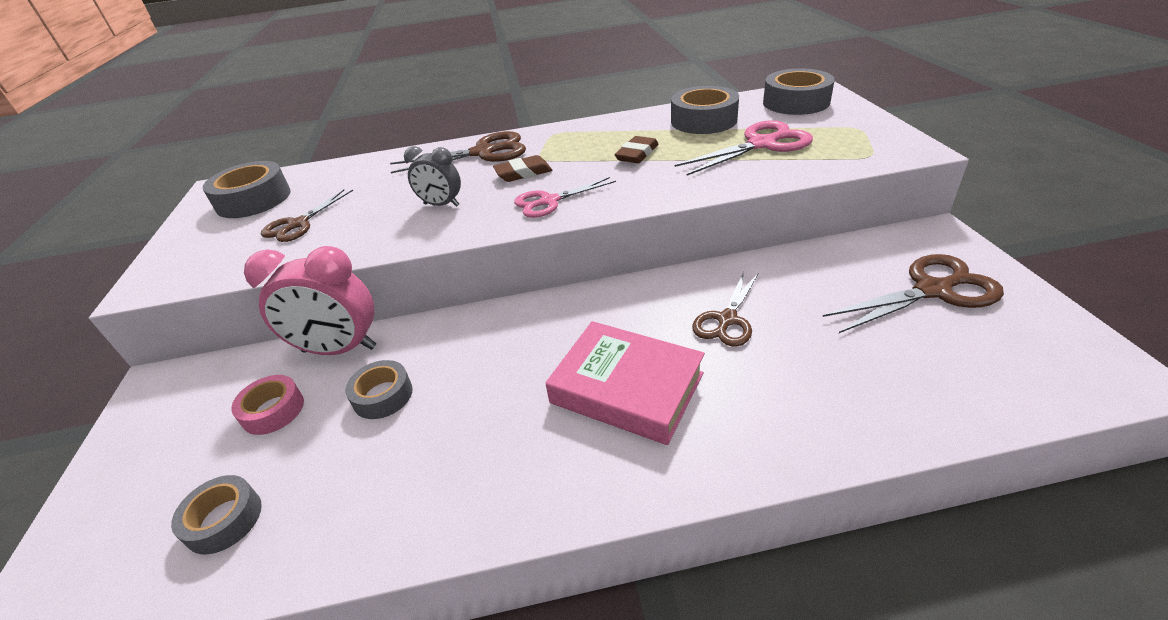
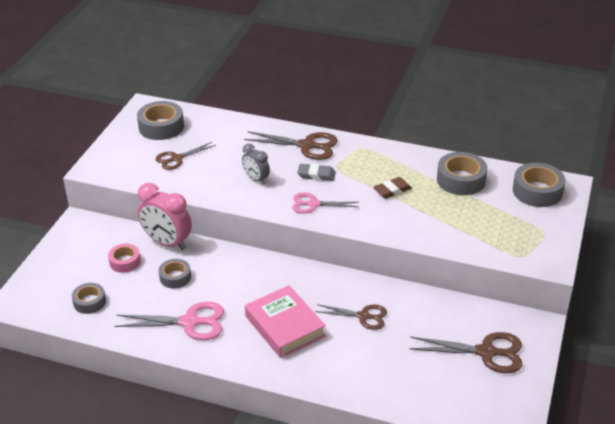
camera: 25 degrees right, 0 degrees up
(523, 173) = (316, 175): brown eraser -> grey eraser
(727, 320) = (363, 316): brown scissors -> brown scissors turned 135 degrees counterclockwise
(761, 144) = (471, 217): pink scissors -> pink scissors (189, 322)

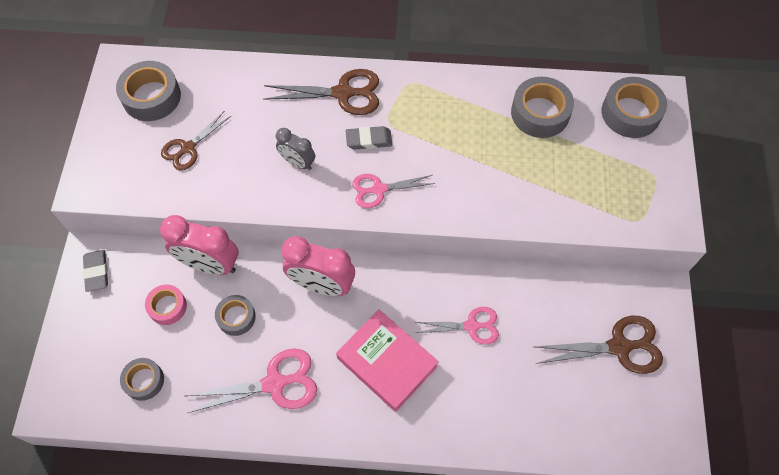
camera: 15 degrees left, 25 degrees up
(80, 232) = (97, 272): none -> grey eraser
(250, 270) = (322, 285): none -> pink clock
(363, 316) = (472, 326): brown scissors -> pink scissors
(392, 190) = (465, 146): brown eraser -> none

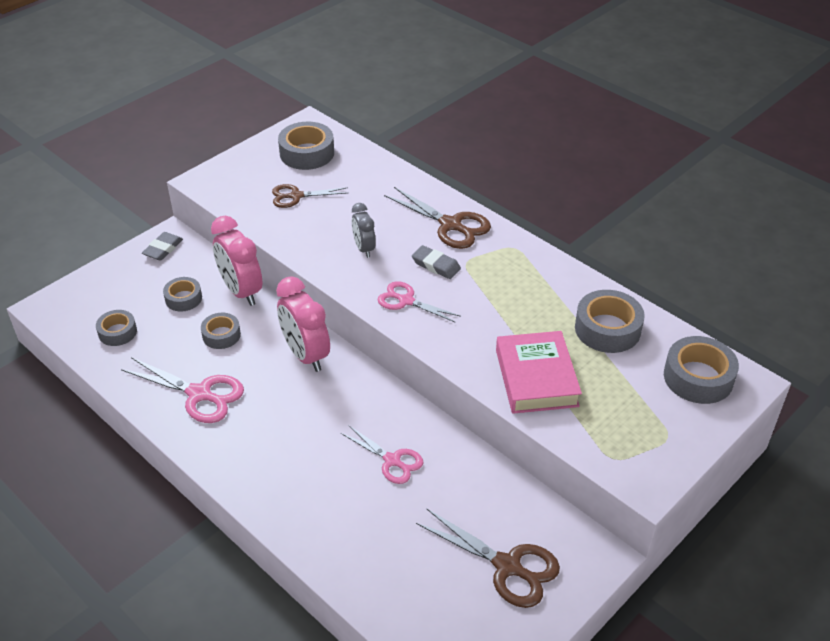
camera: 40 degrees right, 20 degrees down
(167, 307) = (183, 298): pink tape -> grey tape
(387, 362) = (296, 438): pink book -> pink book (536, 378)

